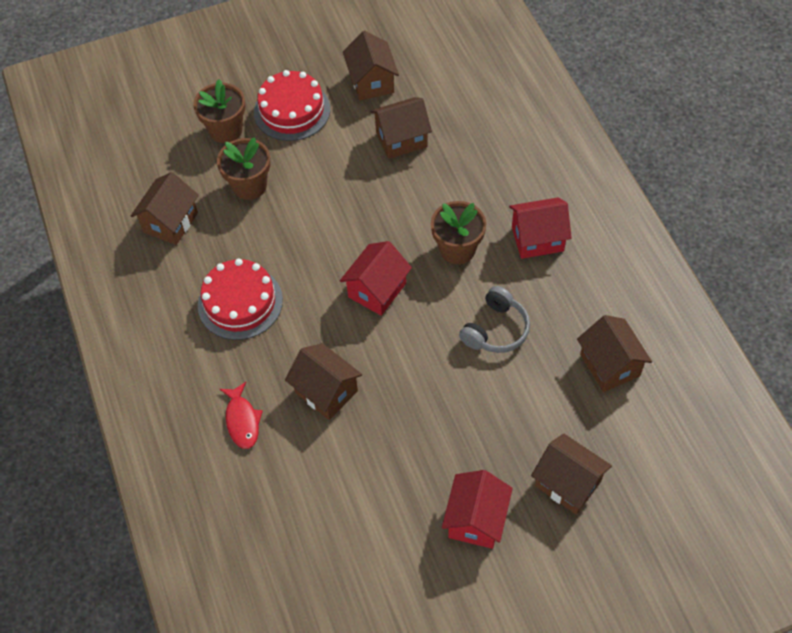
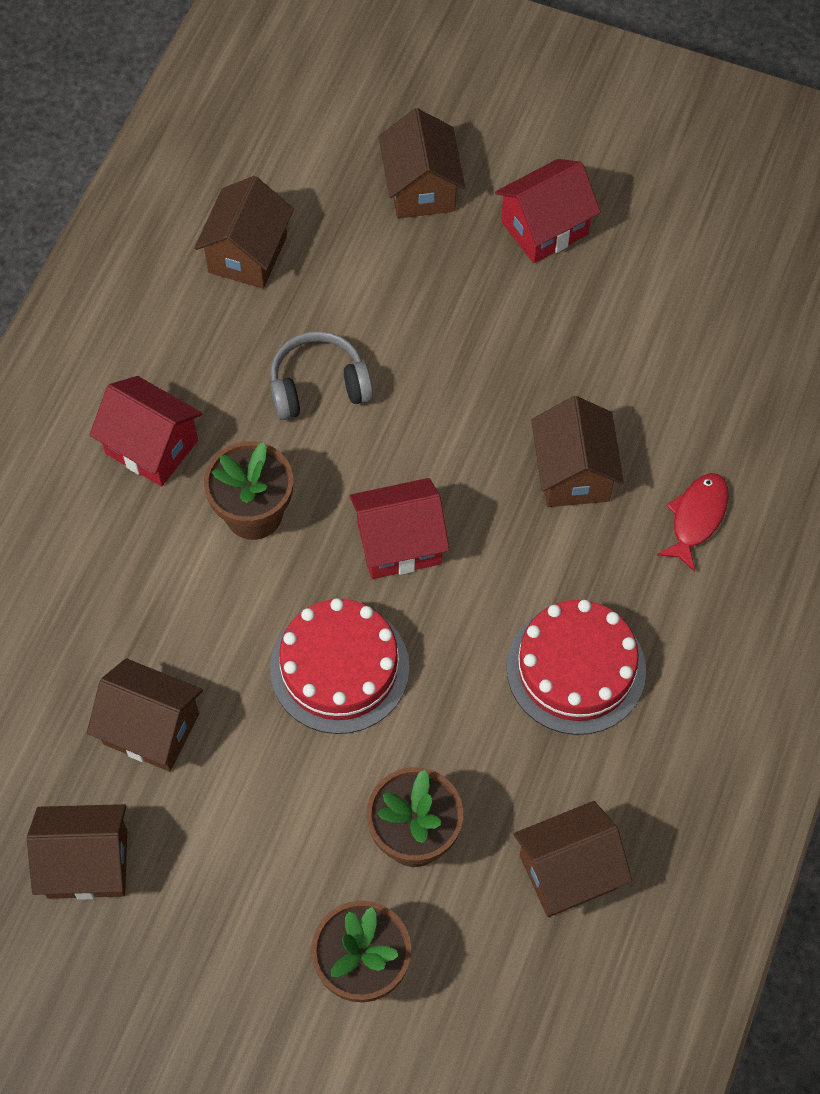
camera: 140 degrees left, 5 degrees up
(292, 110) = (242, 916): red cake -> red cake (339, 668)
(372, 82) = (87, 863): brown house -> brown house turned 60 degrees clockwise

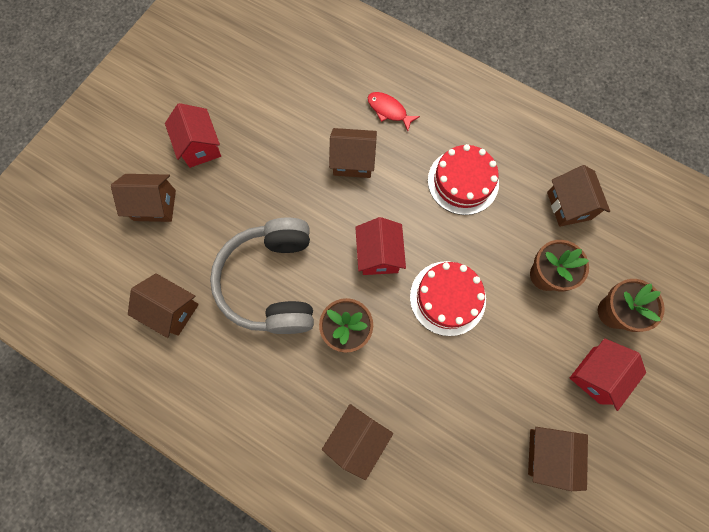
camera: 80 degrees left, 10 degrees up
(151, 447) = (291, 385): red house -> red house (596, 375)
(151, 729) = (471, 407): brown house -> brown house (357, 438)
(318, 386) = (272, 282): grey headphones -> grey headphones, size x1.90

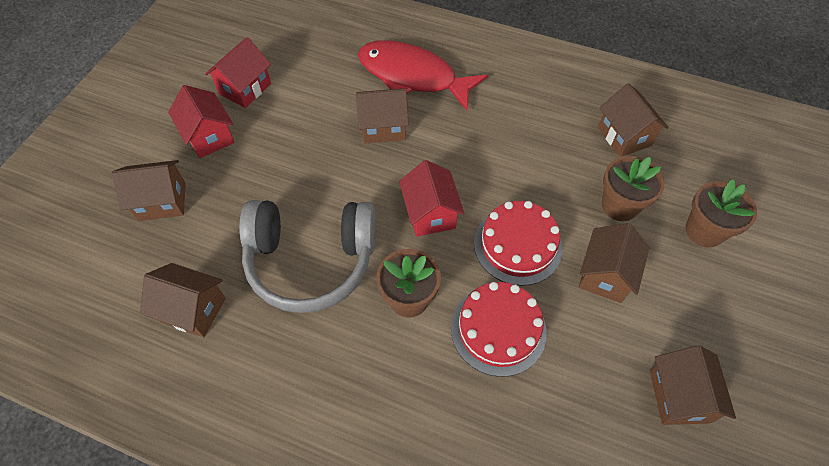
camera: 10 degrees left, 15 degrees down
(272, 282) = (311, 261): grey headphones -> grey headphones turned 75 degrees counterclockwise
(357, 438) = (445, 420): brown house -> brown house (605, 275)
(389, 110) = (412, 76): red fish -> red fish, size x2.18
(463, 181) = (506, 130): red cake -> red cake (498, 329)
(596, 375) = (706, 299): red house -> red house (245, 88)

